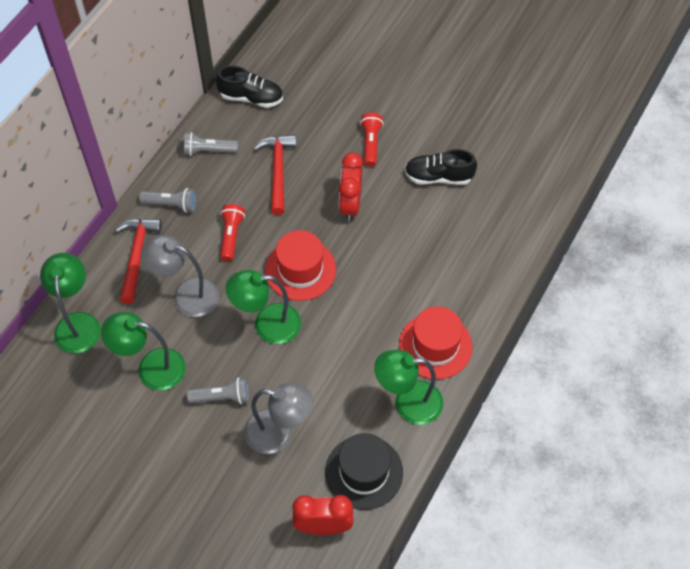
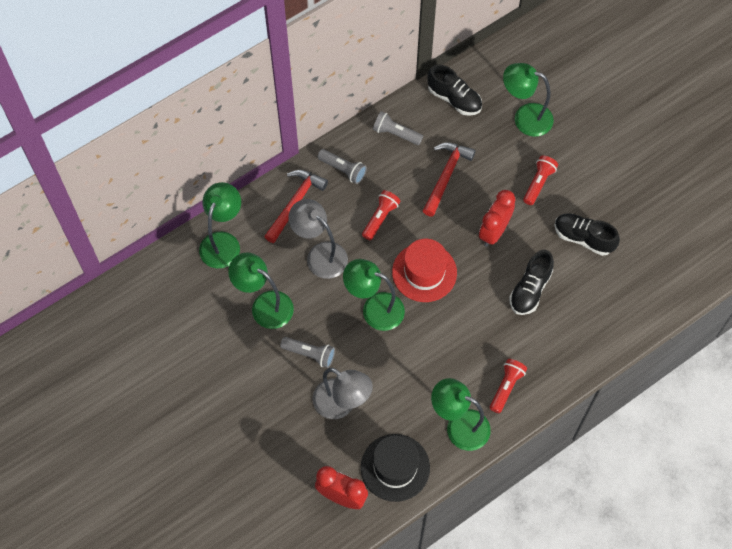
camera: 25 degrees right, 5 degrees up
(328, 89) = (525, 117): none -> green lamp
(412, 244) = (530, 289): none -> black shoe
(435, 346) = (506, 387): red hat -> red flashlight

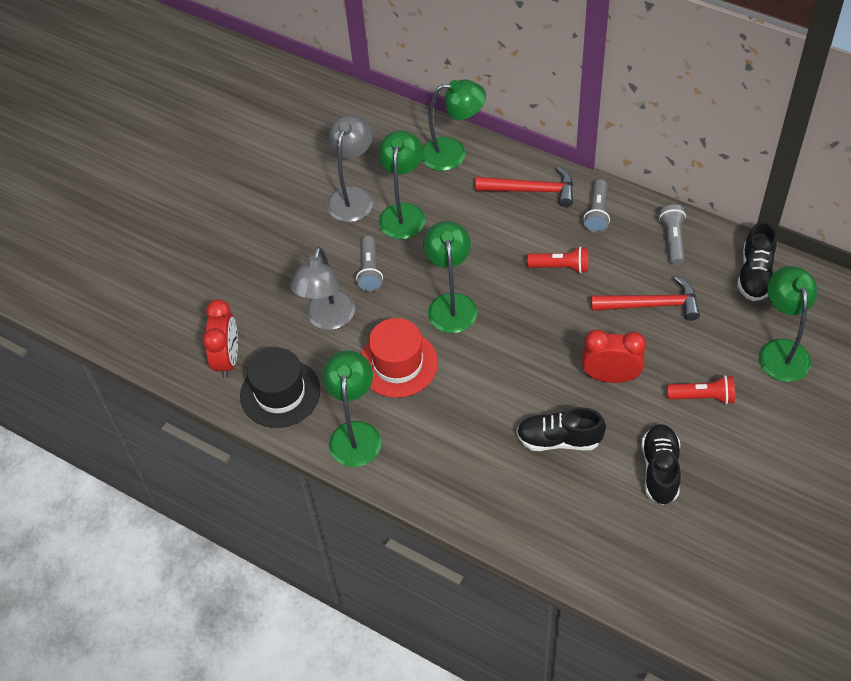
camera: 70 degrees right, 10 degrees down
(320, 254) = (486, 234): grey lamp -> grey lamp (353, 196)
(424, 272) = (520, 331): red hat -> red hat (398, 363)
(506, 387) = (424, 461): red flashlight -> none

